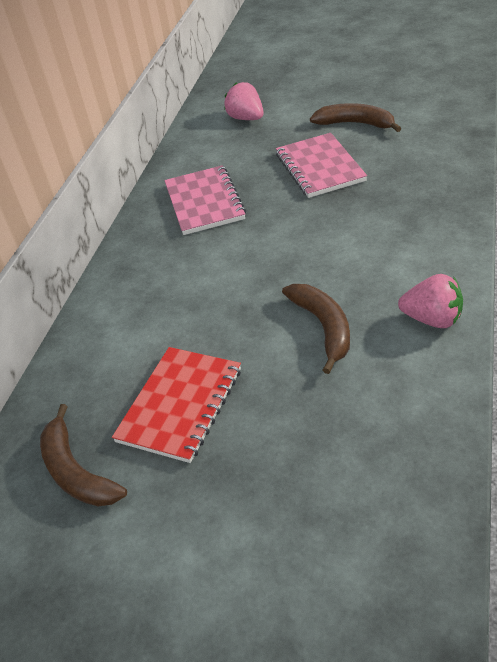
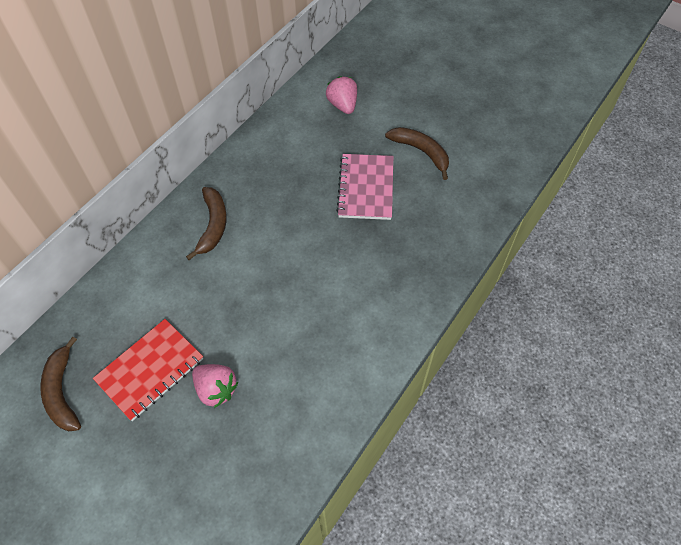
camera: 15 degrees right, 15 degrees up
(204, 202) = (263, 185): pink notebook -> none
(323, 327) = (277, 349): brown banana -> brown banana (213, 225)
(432, 319) = (353, 378): pink strawberry -> pink strawberry (216, 389)

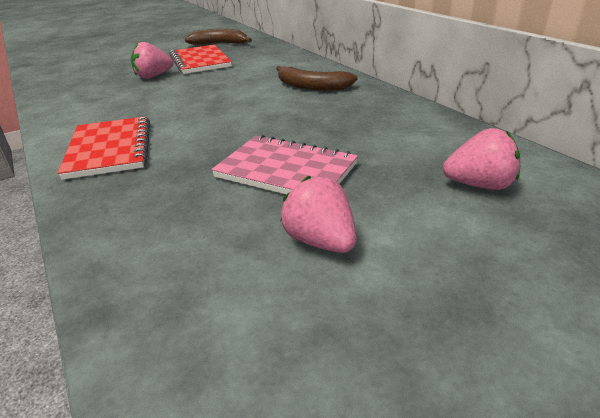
camera: 115 degrees right, 25 degrees down
(385, 306) = (110, 149): none -> red notebook
(421, 152) = (320, 241): brown banana -> pink strawberry

